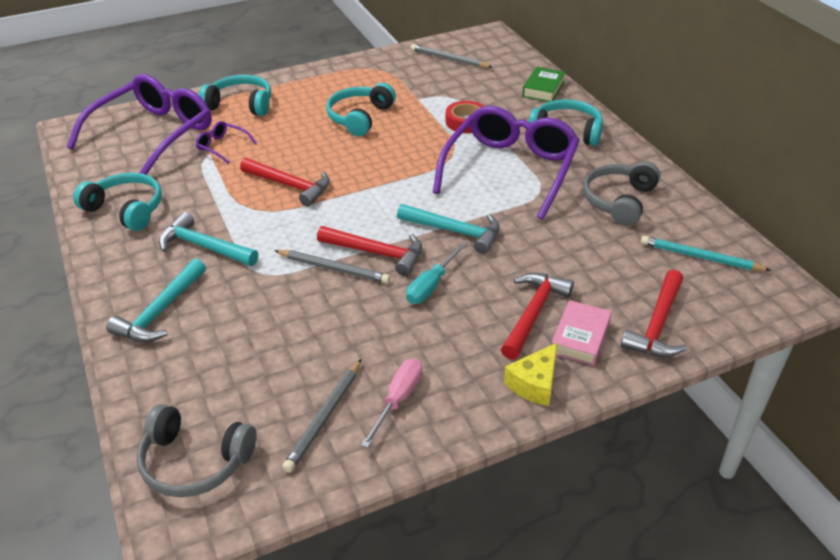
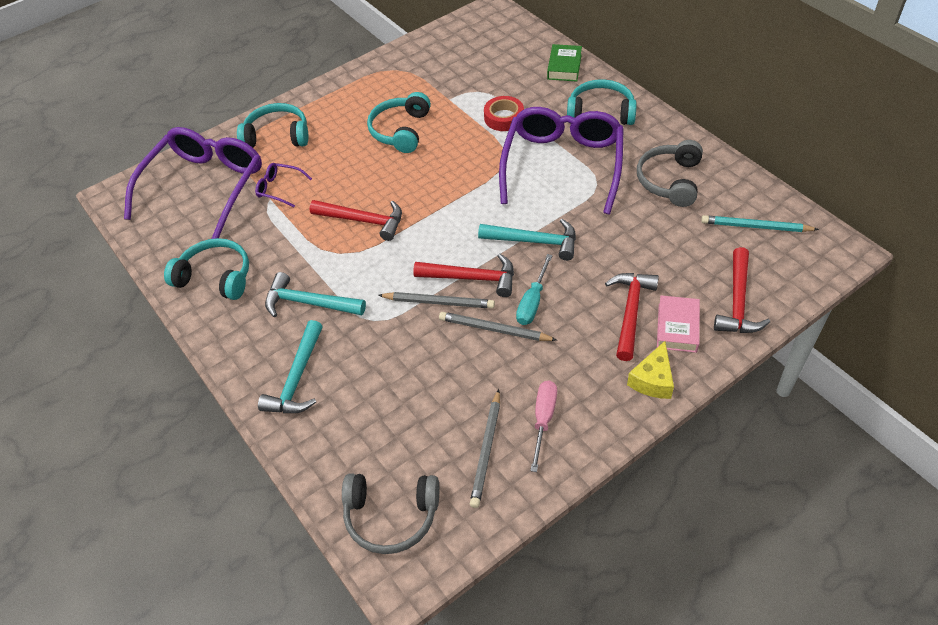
camera: 10 degrees left, 10 degrees up
(449, 59) = (463, 46): grey pencil -> grey pencil (494, 329)

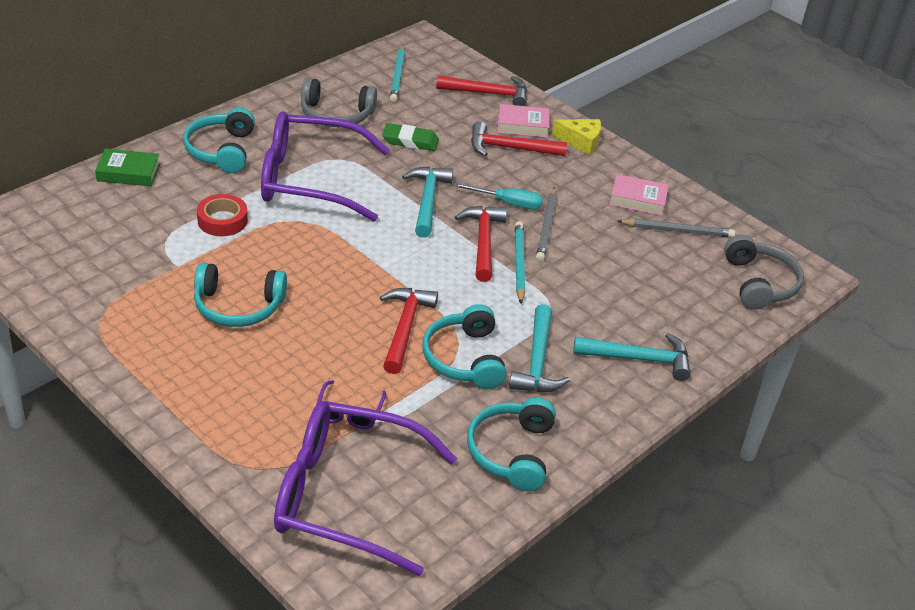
camera: 105 degrees left, 10 degrees down
(277, 136) = (237, 430): turquoise headphones -> turquoise headphones (464, 358)
(438, 302) = (519, 264): grey pencil -> turquoise pencil
(543, 420) = (638, 199): pink screwdriver -> pink book
(632, 233) = (410, 141): none -> green eraser

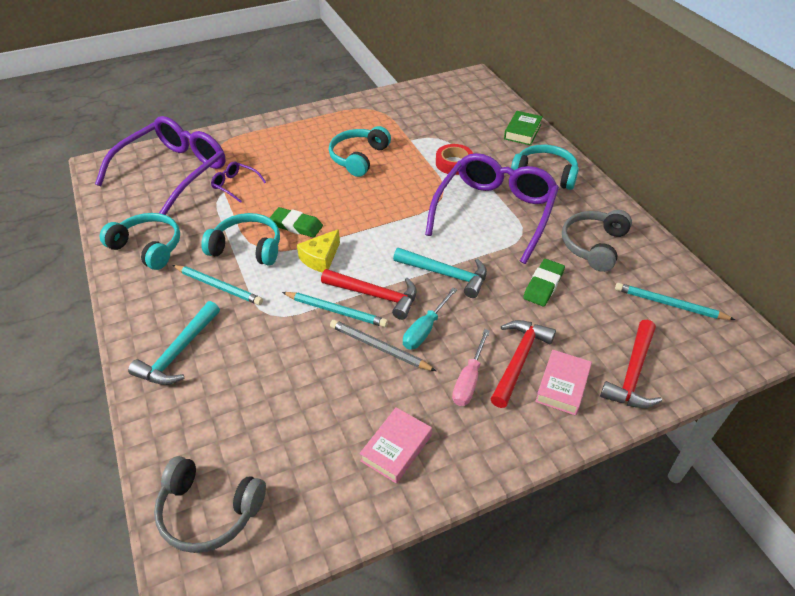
camera: 115 degrees right, 5 degrees up
(405, 328) = (296, 225): red hammer -> green eraser
(537, 361) = (218, 286): turquoise hammer -> turquoise pencil
(548, 172) = (469, 380): none -> pink screwdriver
(581, 142) = (522, 433): yellow cheese -> yellow cheese (321, 258)
(677, 231) = (329, 465): grey pencil -> none

